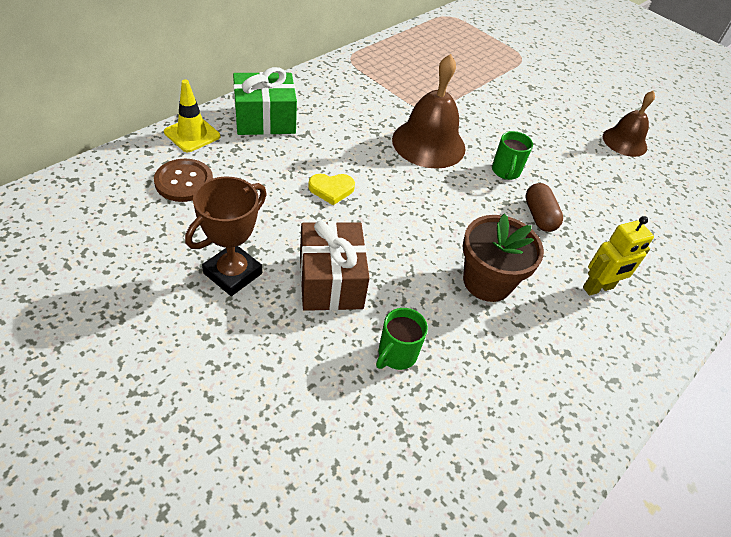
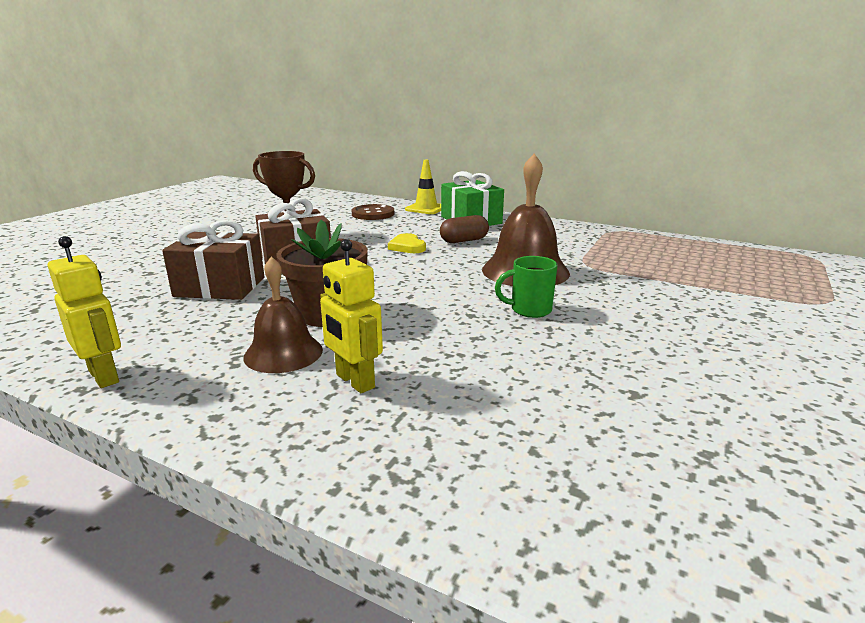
camera: 80 degrees right, 25 degrees down
(396, 354) = (220, 287): green mug -> brown gift
(539, 216) = (465, 335): brown capsule -> brown capsule (464, 240)
(579, 441) = (104, 376): none -> yellow robot
(624, 142) = (758, 398): brown bell -> brown bell (283, 353)

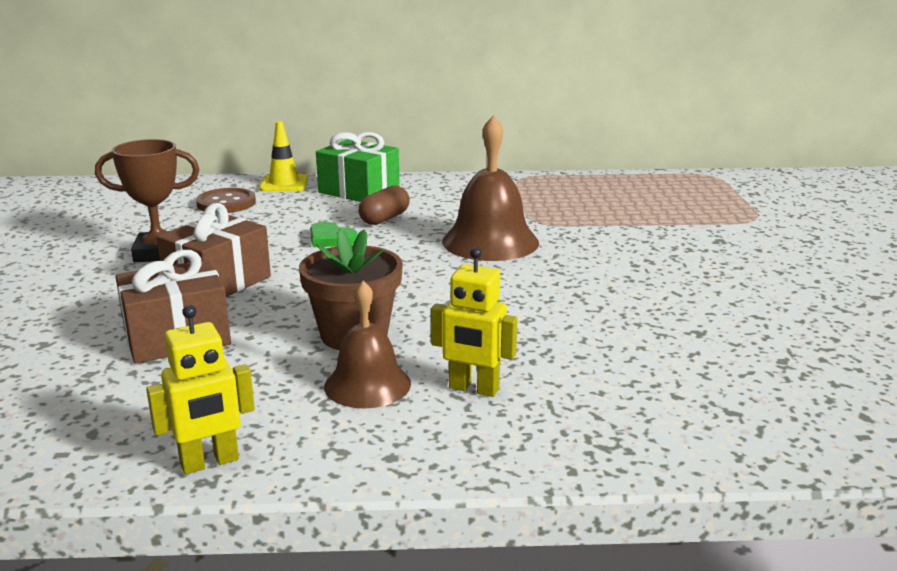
camera: 30 degrees left, 0 degrees up
(104, 376) = (210, 462): yellow robot -> yellow robot turned 135 degrees clockwise
(407, 247) = (331, 239): yellow heart -> green heart
(529, 310) = (541, 282): green mug -> none

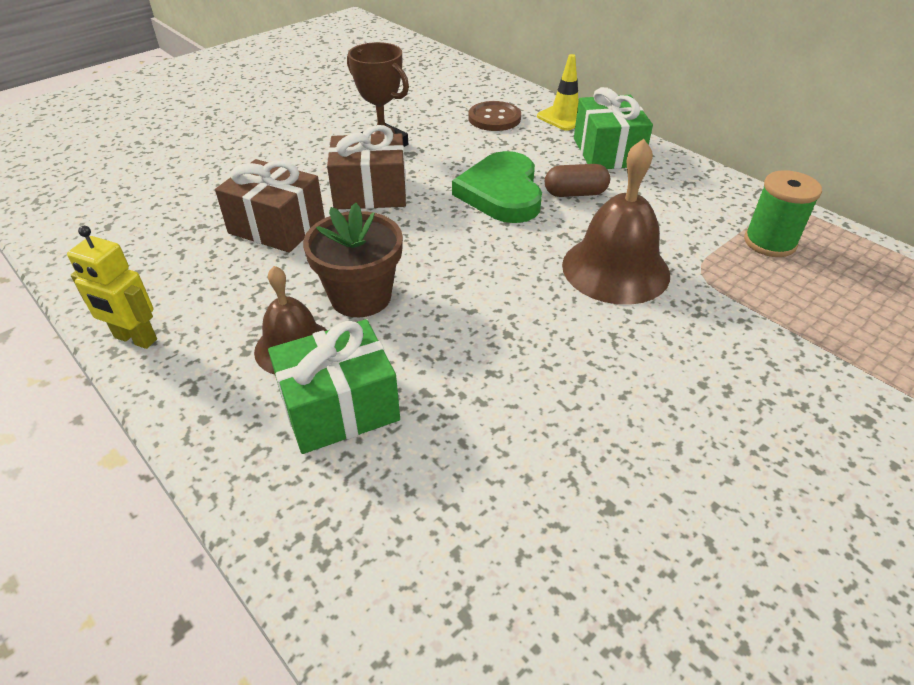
camera: 50 degrees right, 20 degrees up
(331, 239) = (501, 193): green heart -> green heart, size x2.01
(473, 389) = (339, 407): yellow robot -> green gift
(544, 194) = (769, 242): none -> green spool

